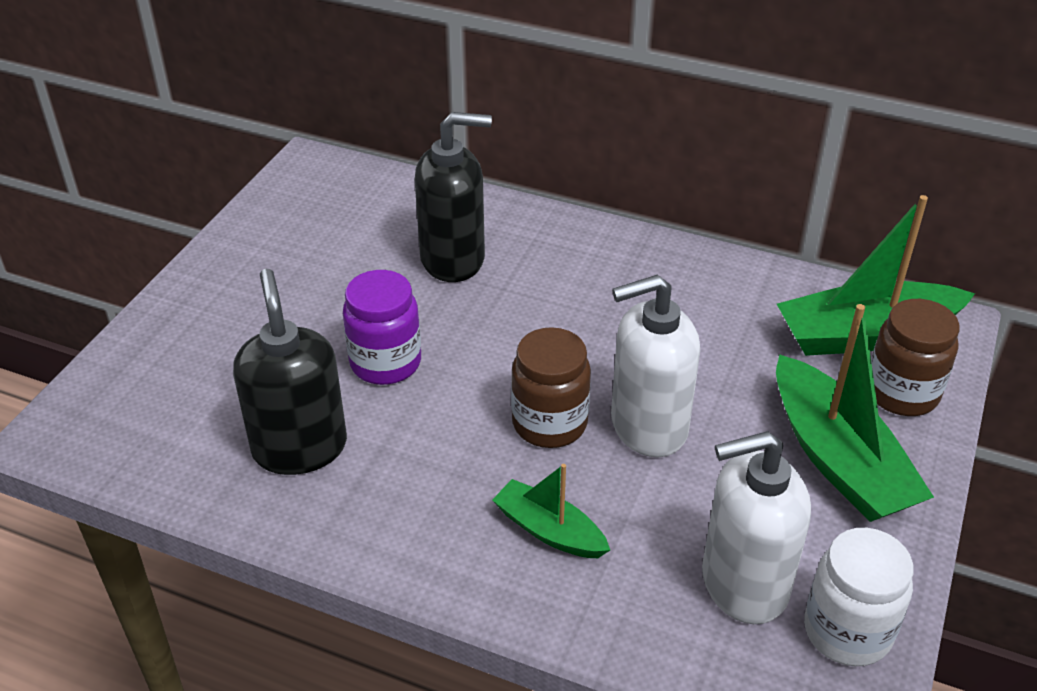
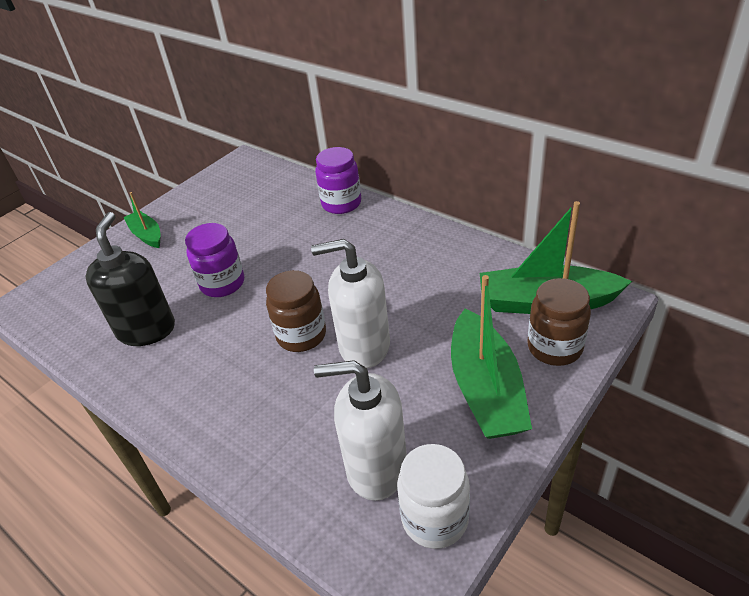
camera: 20 degrees right, 0 degrees up
(453, 259) = (295, 224): black soap dispenser -> none
(510, 221) = (341, 204): none -> purple jar
(549, 530) = (265, 407): green boat -> green boat (146, 235)

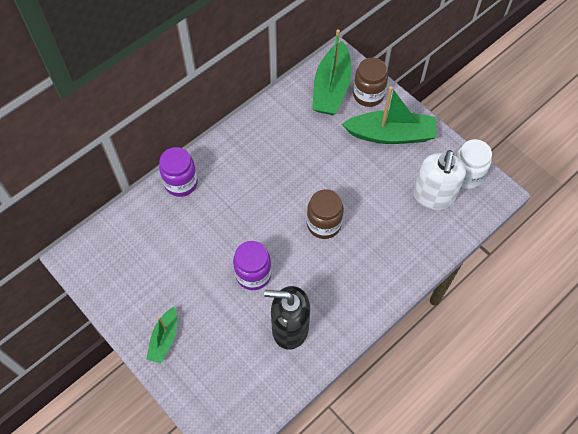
camera: 85 degrees left, 20 degrees up
(146, 235) = (164, 339): green boat -> green boat turned 45 degrees counterclockwise
(364, 346) = (343, 189): white soap dispenser -> none

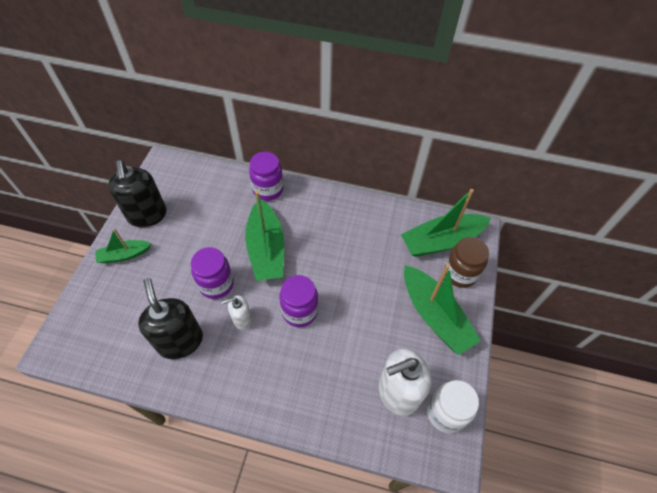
camera: 55 degrees right, 5 degrees down
(131, 299) = (147, 215): none -> black soap dispenser
(245, 218) = (266, 249): none -> green boat
(301, 271) = (242, 319): none -> white soap dispenser
(324, 224) = (299, 311): brown jar -> purple jar

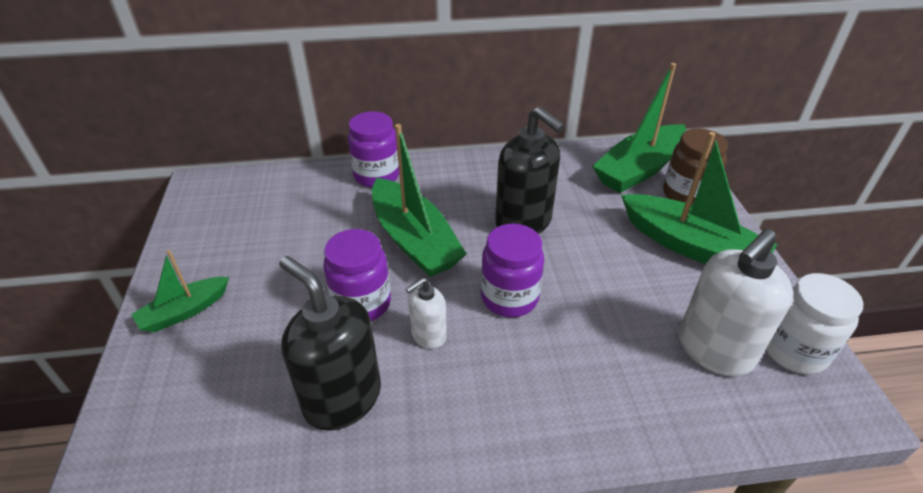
camera: 20 degrees left, 15 degrees down
(147, 215) = (202, 251): black soap dispenser -> black soap dispenser (523, 222)

